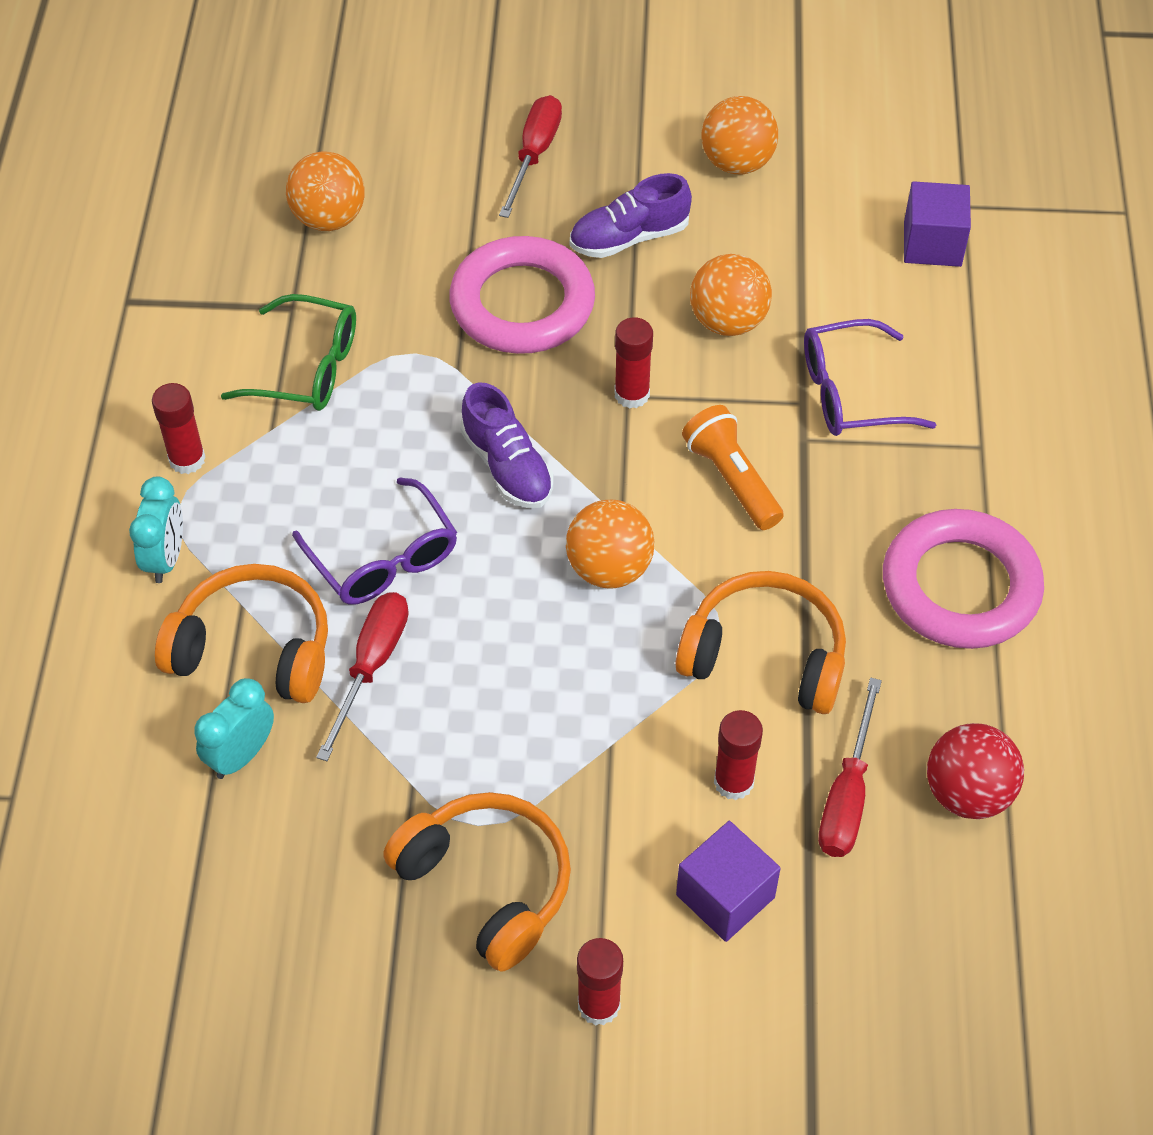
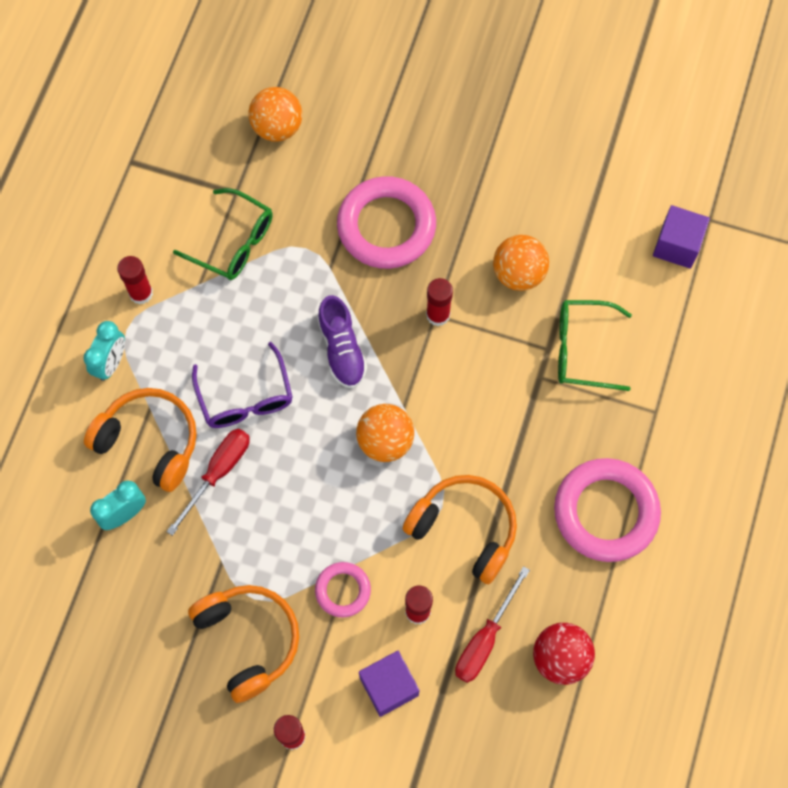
camera: 15 degrees right, 15 degrees up
(534, 155) = (428, 108): red screwdriver -> none
(611, 780) = (343, 590): none -> pink ring
(629, 238) = (472, 191): purple shoe -> none
(732, 479) = (483, 395): orange flashlight -> none
(737, 163) = (564, 147): orange ball -> none
(850, 393) = (582, 349): purple glasses -> green glasses

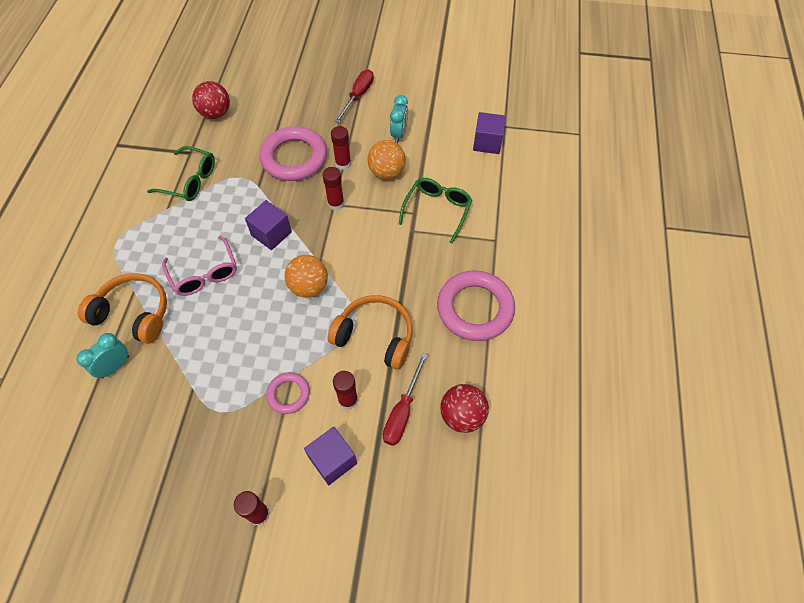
camera: 10 degrees left, 10 degrees down
(111, 363) = (104, 266): turquoise clock -> turquoise clock (399, 134)
(141, 293) = (125, 219): red glue stick -> red glue stick (343, 163)
(218, 473) = (186, 326): red screwdriver -> red screwdriver (358, 96)
(246, 398) = (204, 274): purple glasses -> pink glasses
(248, 640) = (217, 444): orange headphones -> none
(277, 127) = (215, 113): orange ball -> red ball
(342, 349) = (271, 233): purple shoe -> purple cube
(582, 349) = (437, 210): green glasses -> green glasses turned 120 degrees clockwise

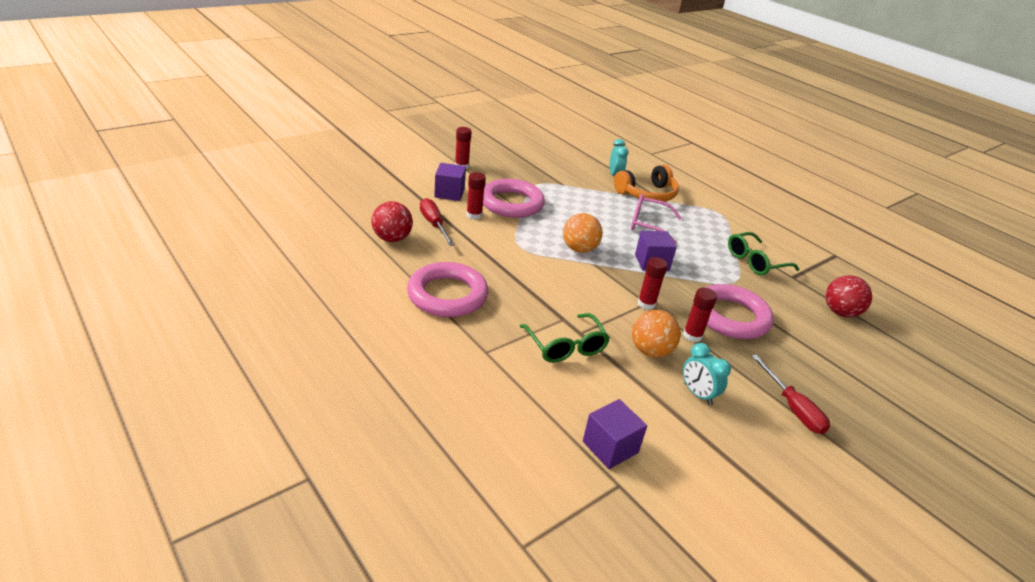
camera: 130 degrees right, 25 degrees down
(288, 394) = (511, 203): pink ring -> pink ring, size x1.93
(375, 336) = (499, 247): orange headphones -> none

